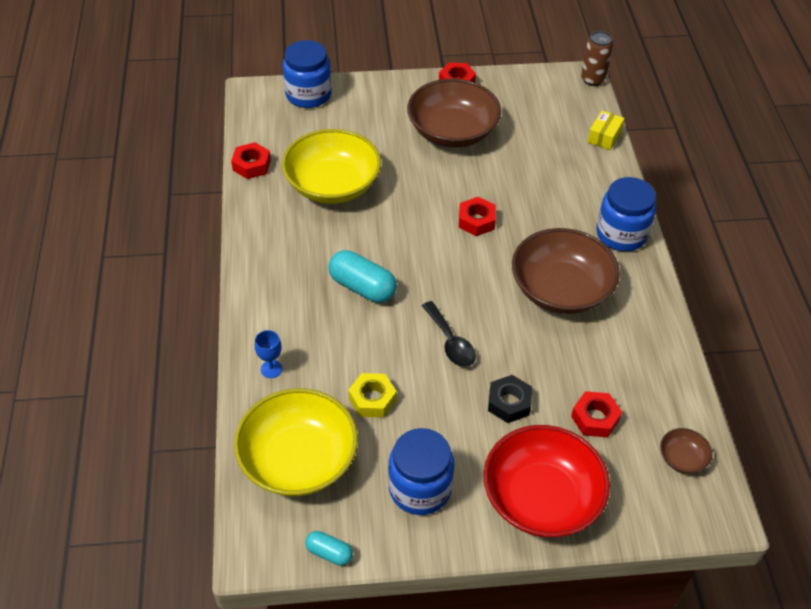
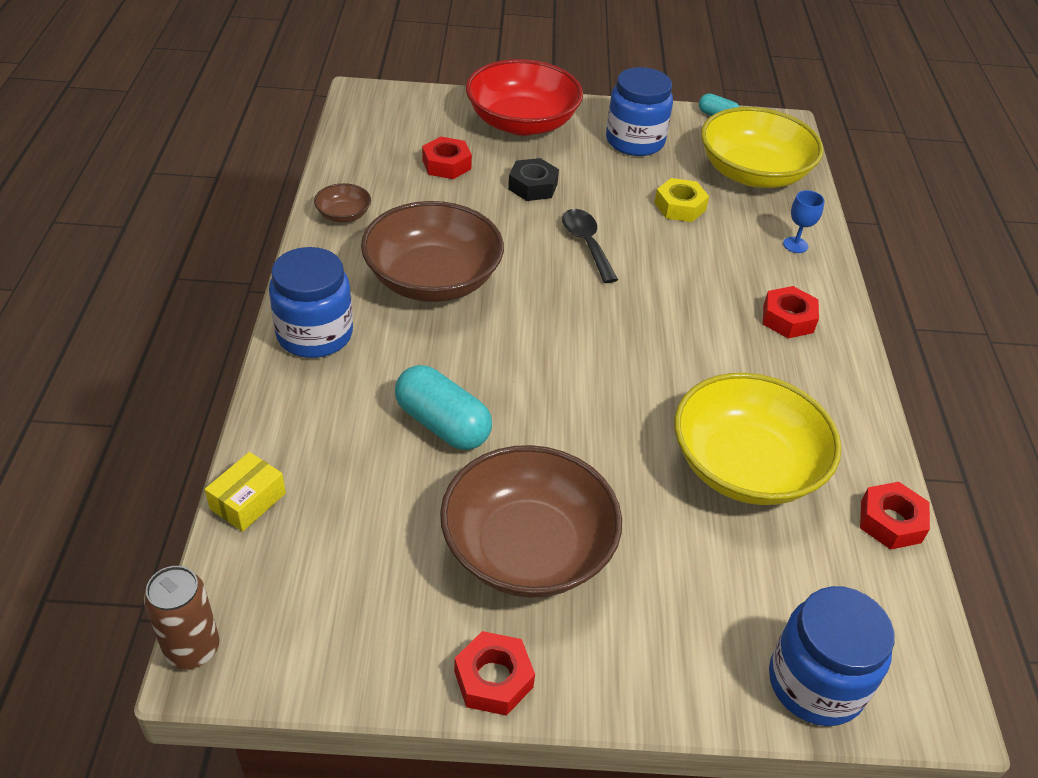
camera: 175 degrees left, 5 degrees down
(362, 287) = (693, 313): turquoise capsule -> turquoise capsule (442, 424)
(476, 221) = (521, 379): red nut -> red nut (788, 319)
(682, 458) = (374, 129): brown bowl -> brown bowl (343, 214)

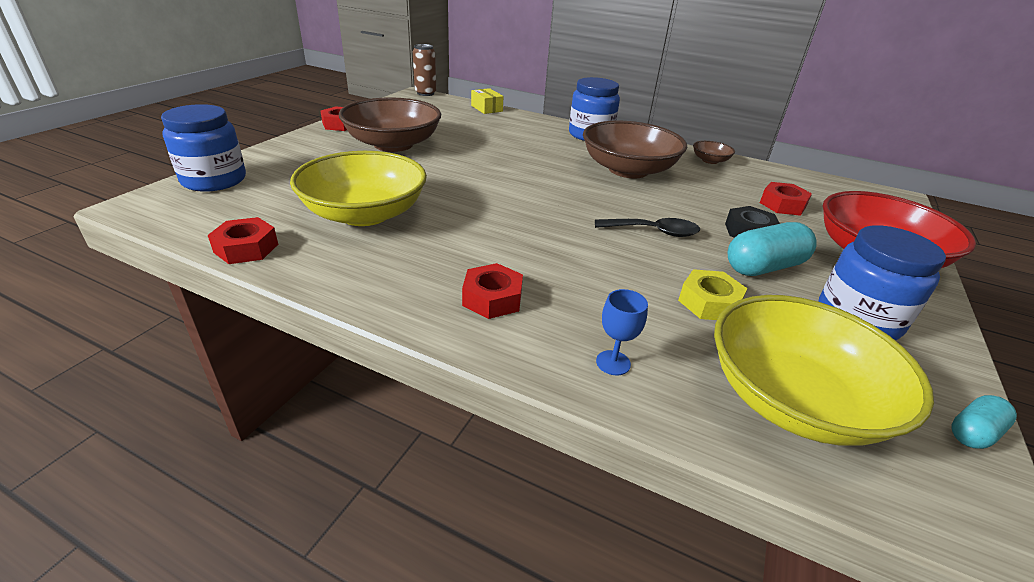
camera: 115 degrees right, 10 degrees down
(442, 424) = (496, 146): turquoise capsule -> turquoise capsule (764, 267)

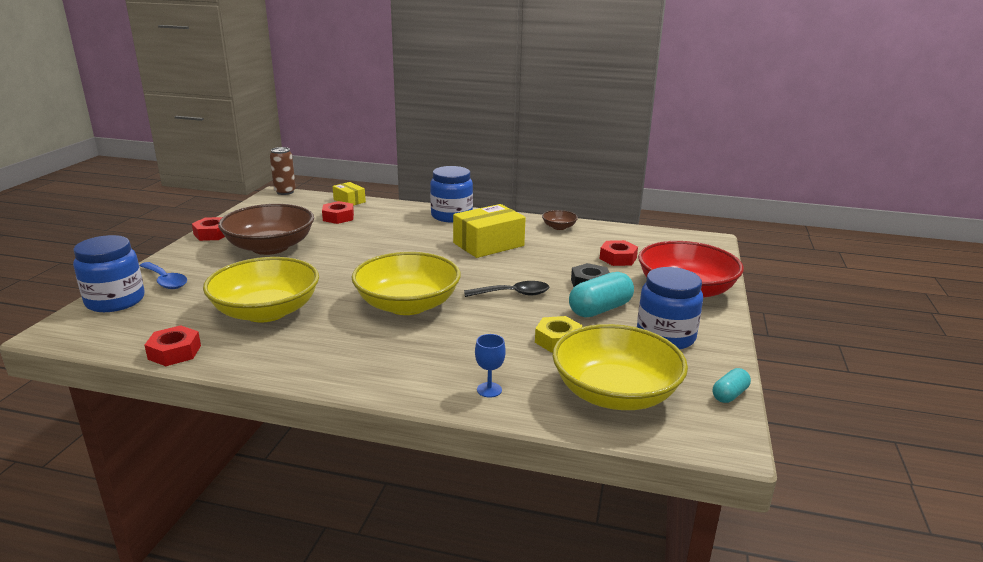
camera: 10 degrees left, 10 degrees down
(274, 166) = (165, 281): none -> blue spoon
(492, 298) = (391, 361): red nut -> red nut (338, 217)
(525, 228) = (407, 305): none -> yellow bowl
(628, 170) = (488, 244): brown bowl -> yellow box

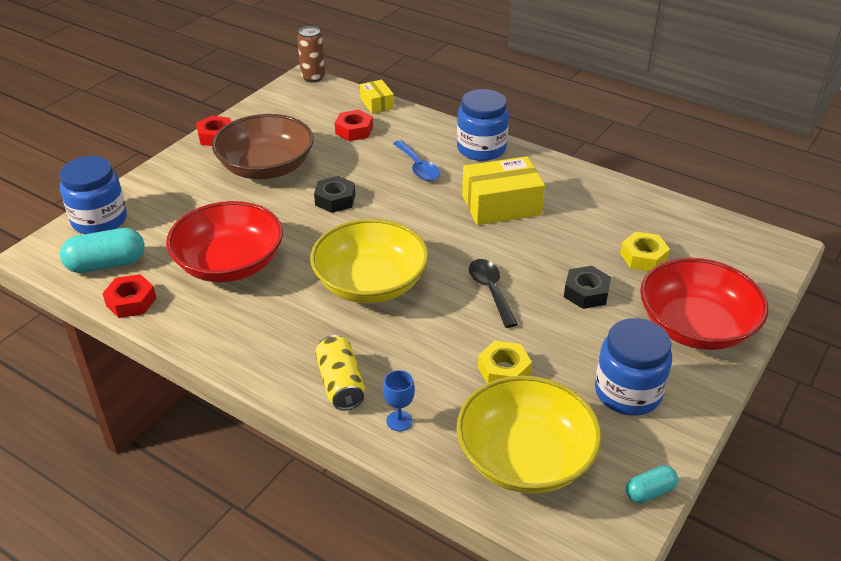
camera: 20 degrees right, 15 degrees up
(165, 281) = (151, 200): blue spoon -> blue spoon (418, 167)
(266, 311) = (229, 264): yellow bowl -> red bowl
(345, 258) = (335, 200): none -> black nut
(419, 374) = (340, 384): none -> yellow can
(513, 294) = (490, 290): black spoon -> black spoon turned 120 degrees counterclockwise
(559, 227) = (600, 190): brown bowl -> none
(600, 309) = (576, 335): turquoise capsule -> turquoise capsule (106, 264)
(618, 258) = (643, 257): red nut -> yellow nut

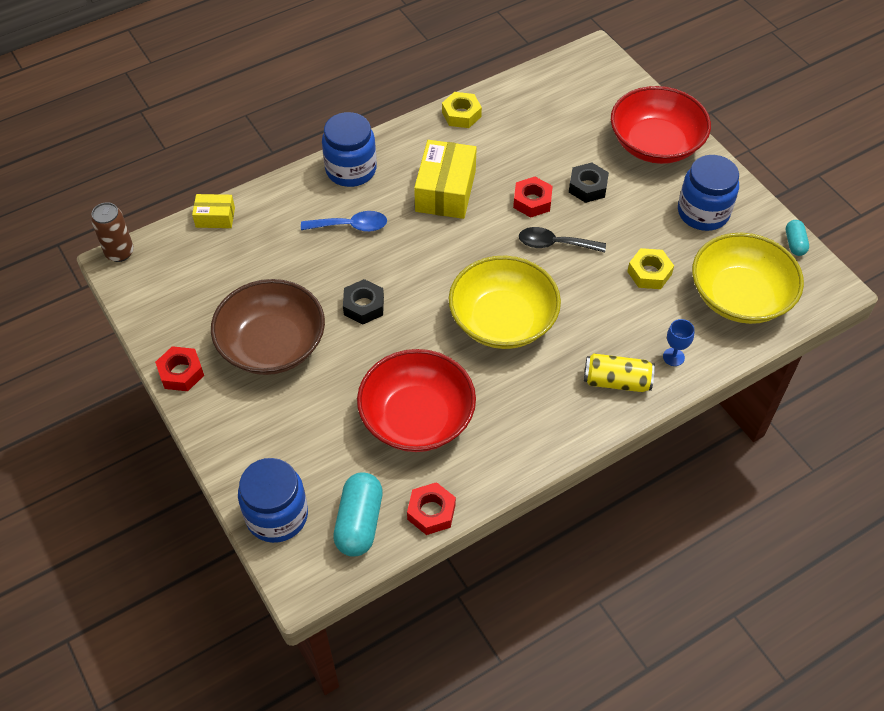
camera: 65 degrees left, 15 degrees up
(354, 130) = (253, 252): red nut -> red nut (532, 201)
(643, 257) = (564, 134): yellow nut -> yellow nut (461, 114)

